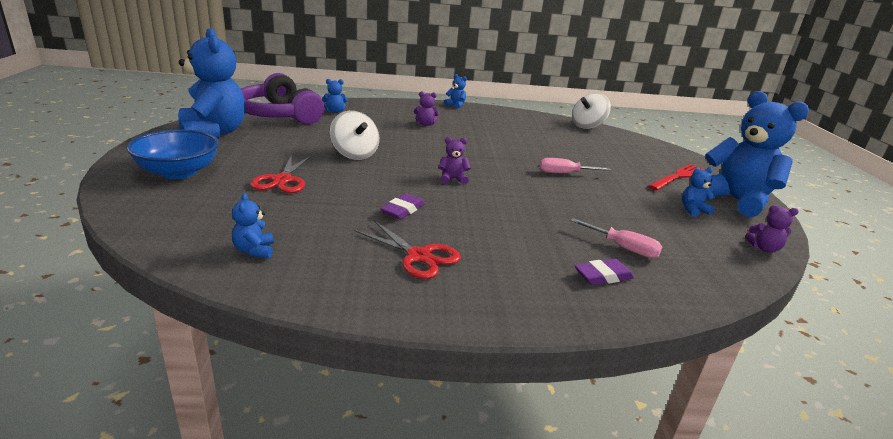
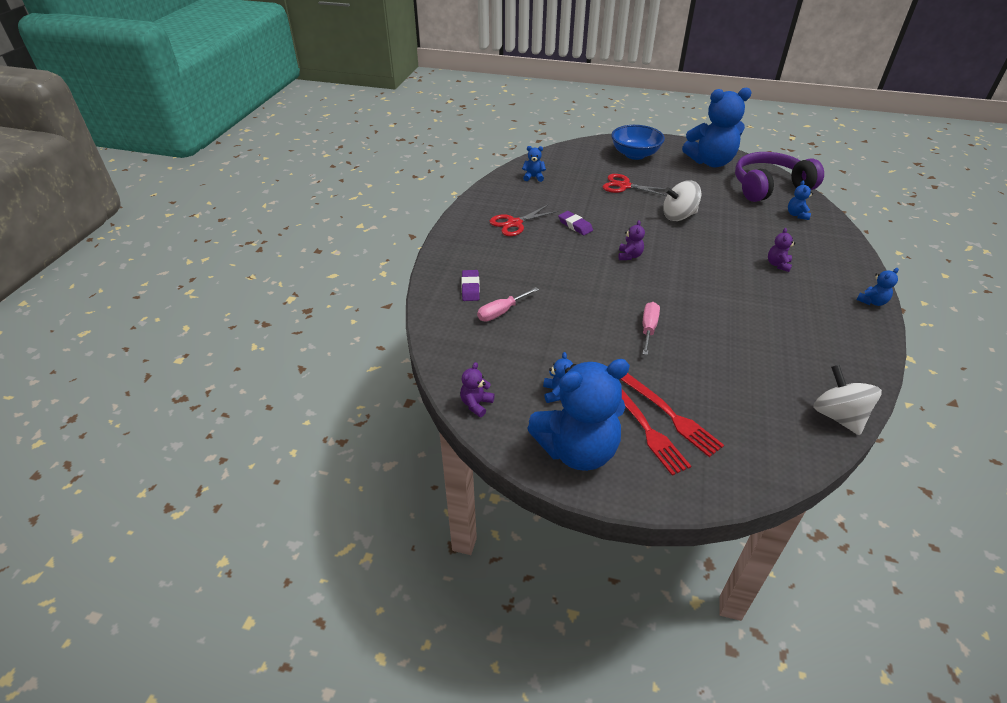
camera: 110 degrees right, 15 degrees up
(653, 168) = (671, 416): none -> red fork

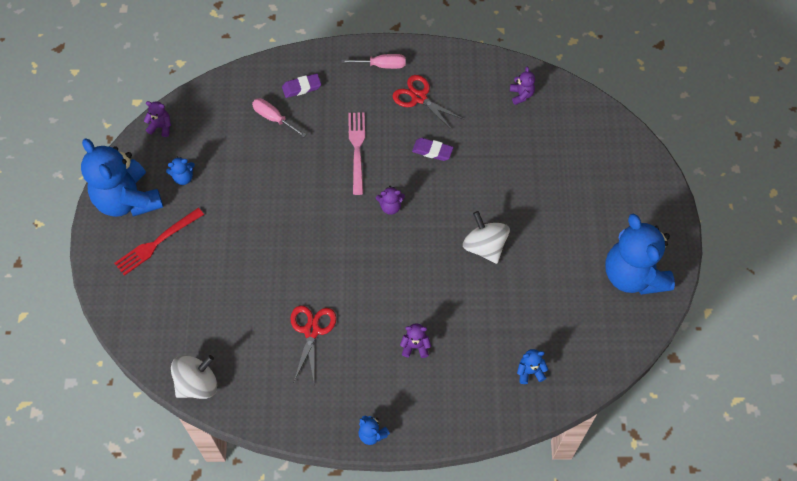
camera: 75 degrees right, 20 degrees up
(533, 177) = (521, 95): blue teddy bear -> purple teddy bear
(559, 265) = (357, 149): none -> pink fork
(575, 225) = (432, 151): purple eraser -> purple eraser turned 75 degrees clockwise
(624, 186) = (534, 186): red scissors -> red scissors (311, 330)
(635, 154) = (619, 189): blue bowl -> none
(648, 328) = (278, 234): pink screwdriver -> pink screwdriver (382, 65)
(671, 416) = (174, 259): red fork -> none
(769, 187) = (589, 343): purple headphones -> none

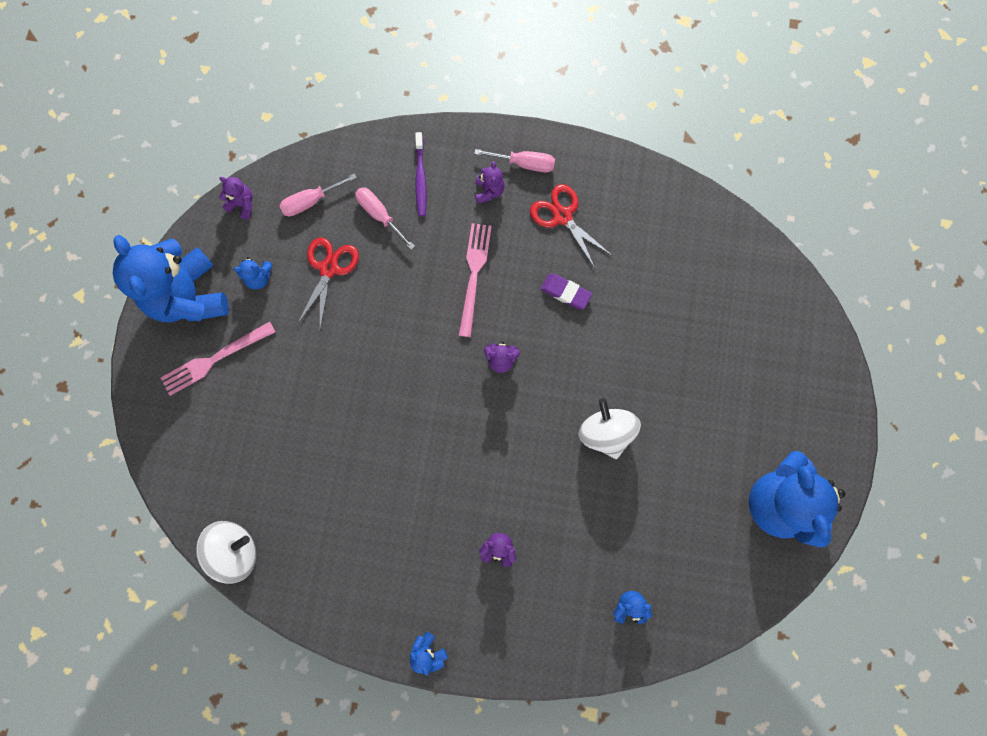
camera: 10 degrees right, 15 degrees up
(156, 243) = (214, 359): red fork -> pink fork
(216, 116) = (311, 201): none -> pink screwdriver
(301, 87) = (420, 178): purple eraser -> purple toothbrush
(311, 330) = (379, 506): red scissors -> red scissors (329, 268)
(521, 95) = (690, 233): purple teddy bear -> purple teddy bear (489, 191)

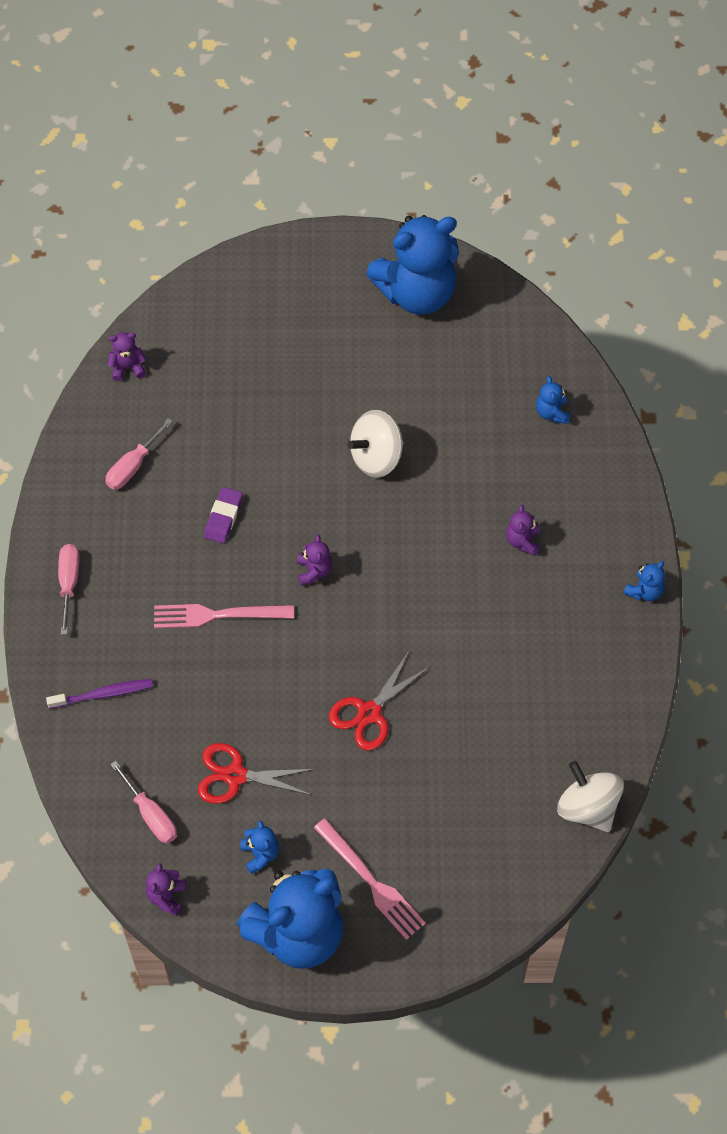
camera: 100 degrees left, 15 degrees down
(379, 215) = (158, 731): pink screwdriver -> pink screwdriver (133, 466)
(489, 191) = (109, 616): purple teddy bear -> purple teddy bear (128, 367)
(562, 216) = (130, 534): red scissors -> red scissors (369, 713)

